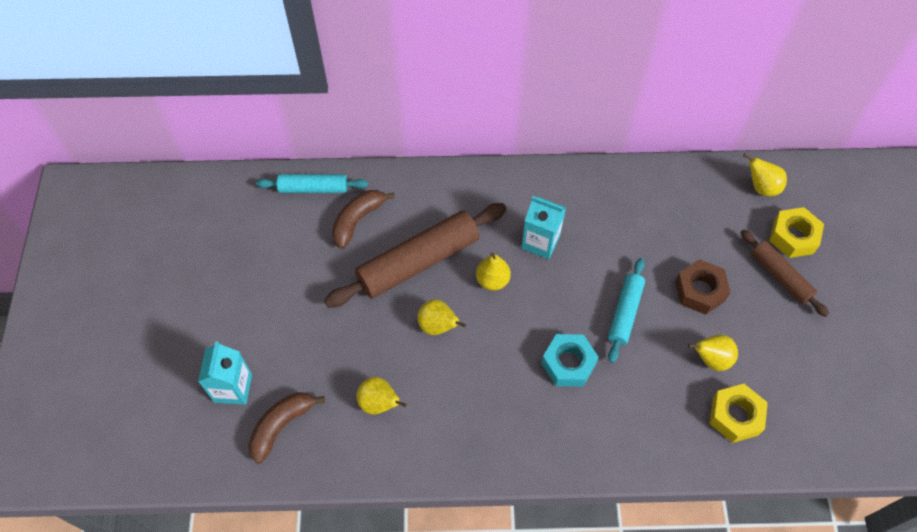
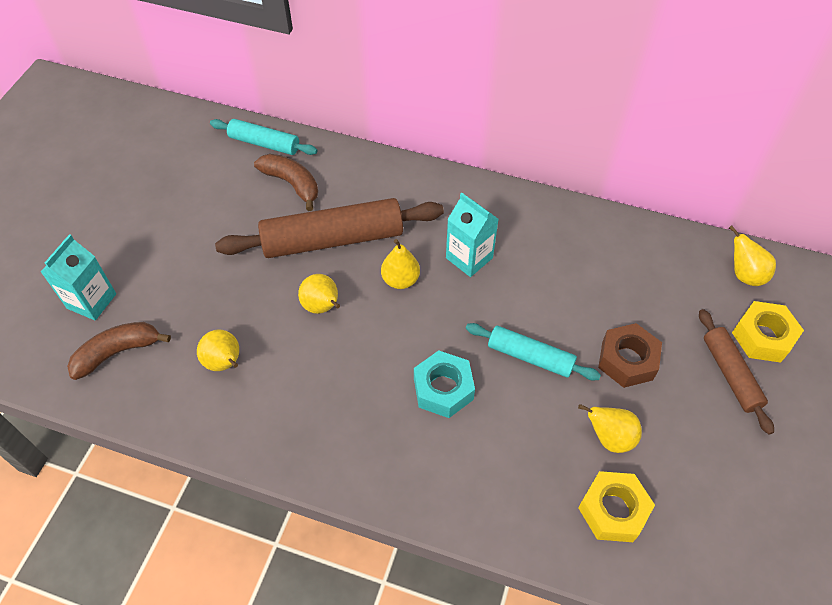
camera: 20 degrees right, 5 degrees down
(357, 220) = (292, 184): brown banana -> brown banana turned 75 degrees clockwise
(625, 313) = (530, 357): turquoise rolling pin -> turquoise rolling pin turned 75 degrees clockwise

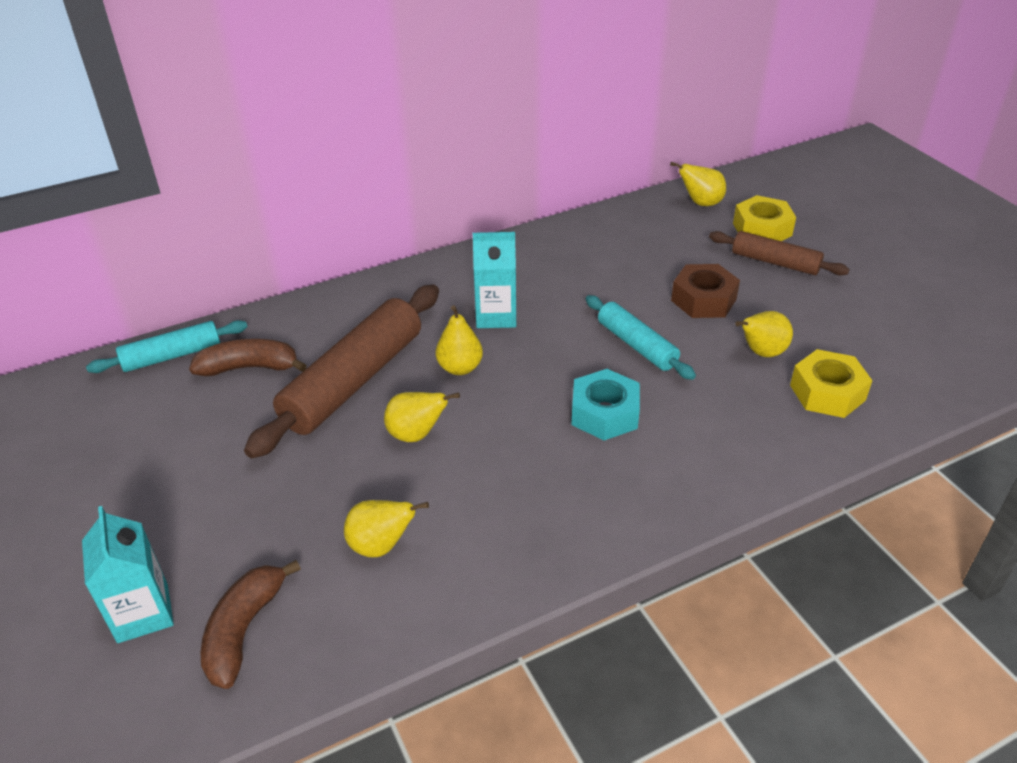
camera: 45 degrees left, 15 degrees down
(530, 357) = (636, 345): turquoise rolling pin -> turquoise rolling pin turned 75 degrees clockwise

